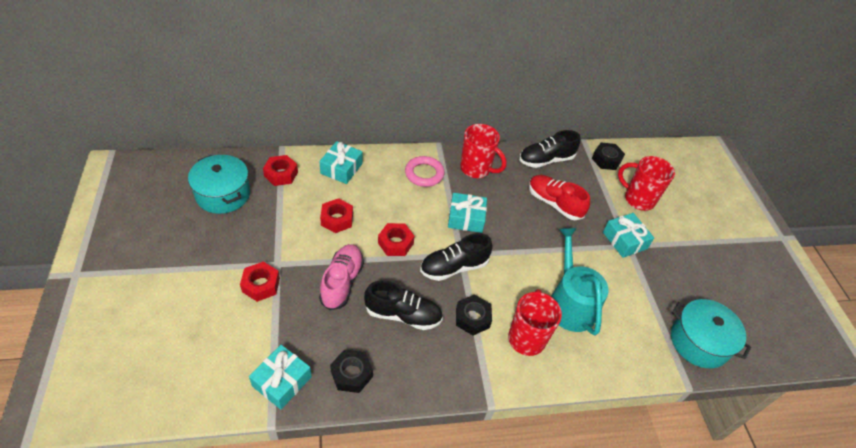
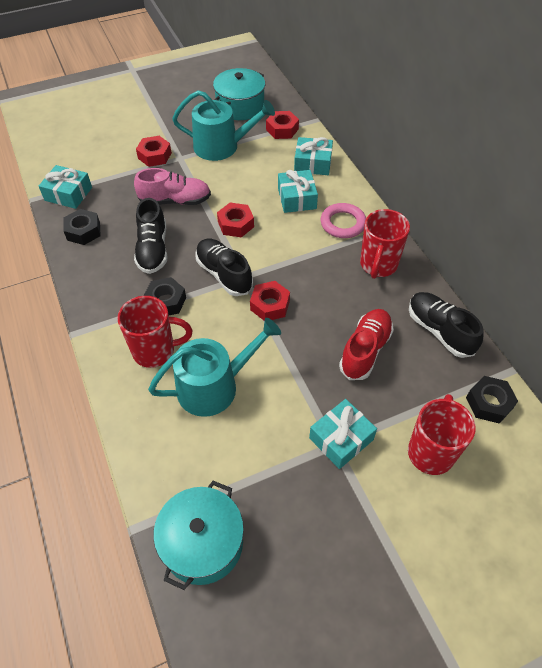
camera: 80 degrees right, 5 degrees up
(279, 225) = (222, 146): none -> turquoise watering can
(337, 219) = (246, 178): red nut -> red nut (270, 305)
(466, 218) = (296, 271): turquoise gift -> turquoise gift (296, 198)

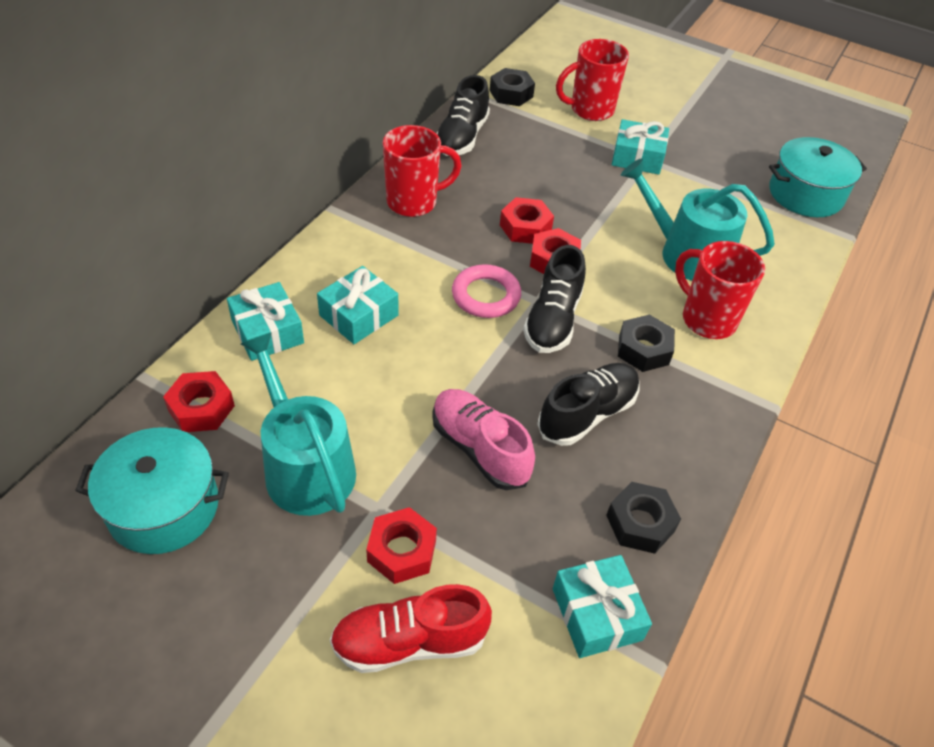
camera: 130 degrees left, 5 degrees down
(236, 224) = (463, 353): red nut -> red nut (525, 227)
(343, 223) = (370, 254): pink ring -> pink ring (486, 295)
(365, 350) = (535, 174): red shoe -> red shoe (409, 642)

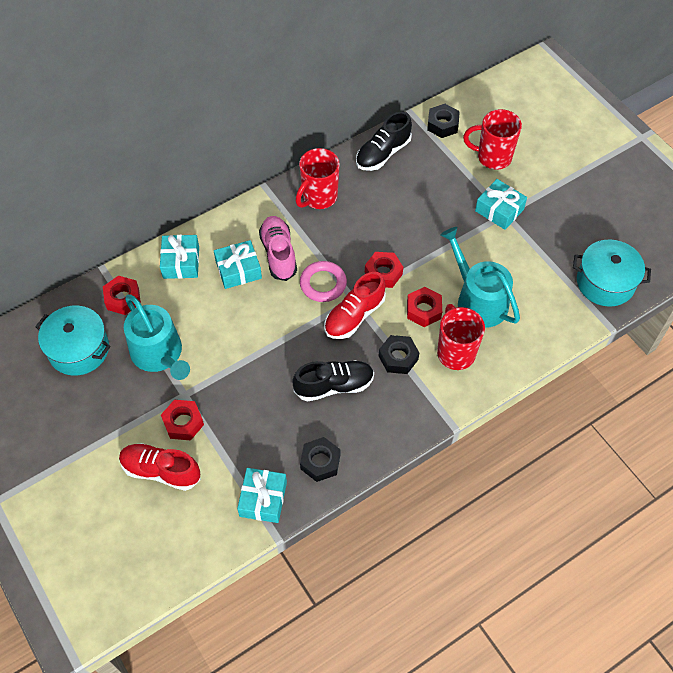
camera: 30 degrees right, 10 degrees up
(305, 465) = (159, 354): turquoise watering can -> turquoise watering can turned 150 degrees clockwise
(414, 202) = (318, 197): red mug -> red mug turned 120 degrees clockwise
(479, 448) = (258, 382): pink shoe -> pink shoe (278, 254)
(525, 227) = (380, 242): red nut -> red nut (423, 310)
(553, 320) = (354, 316): black shoe -> red shoe

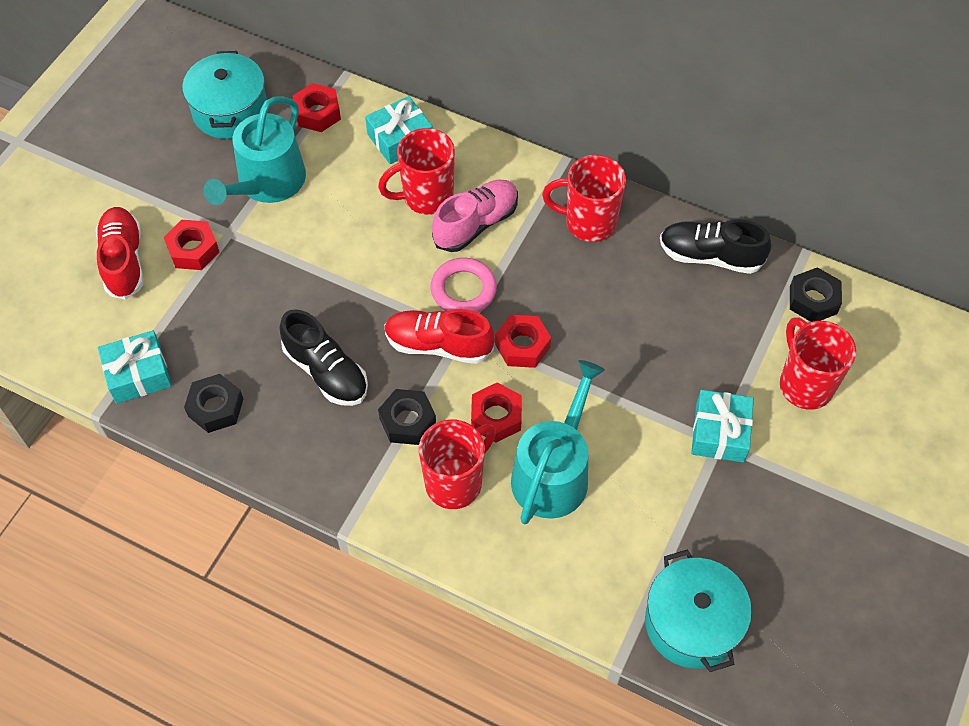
camera: 60 degrees right, 0 degrees up
(238, 270) = (426, 197): turquoise gift -> red mug

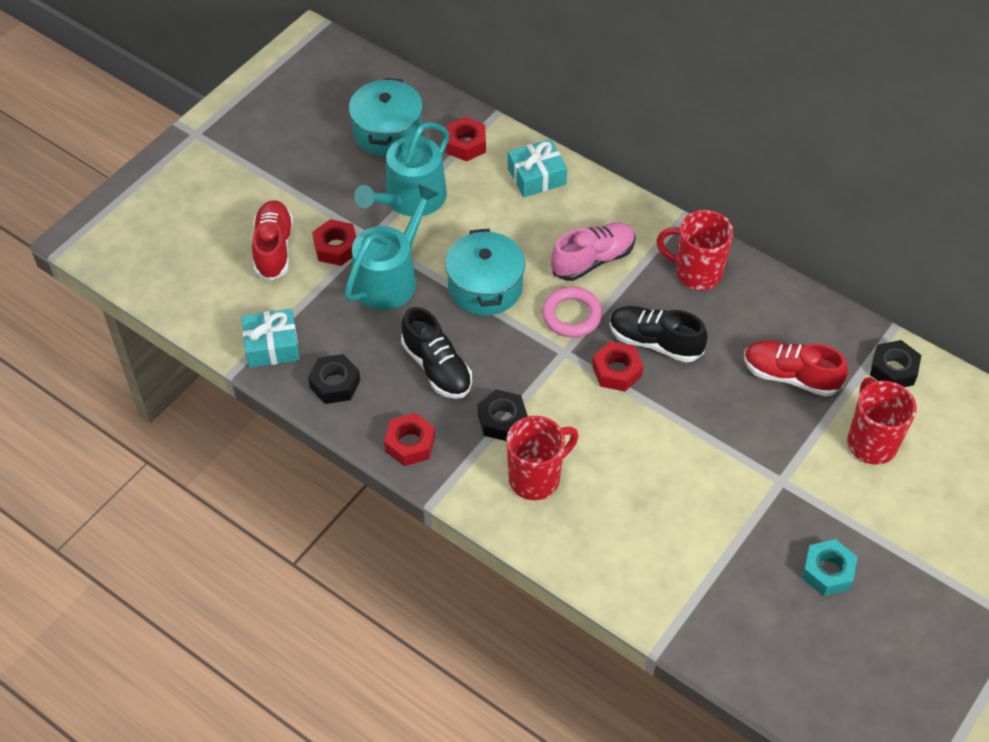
camera: 10 degrees right, 5 degrees down
(426, 197) = (551, 230): red mug -> none
(438, 345) = (541, 359): red shoe -> red shoe (790, 376)
(496, 417) = (582, 428): red nut -> red nut (410, 444)
(554, 472) = (626, 483): turquoise watering can -> turquoise watering can (390, 277)
(692, 623) = (728, 629): turquoise pot -> turquoise pot (485, 287)
(710, 256) = (804, 318): black shoe -> black shoe (654, 342)
(720, 433) = (784, 472): turquoise gift -> none
(786, 539) = (827, 572): none -> turquoise nut

